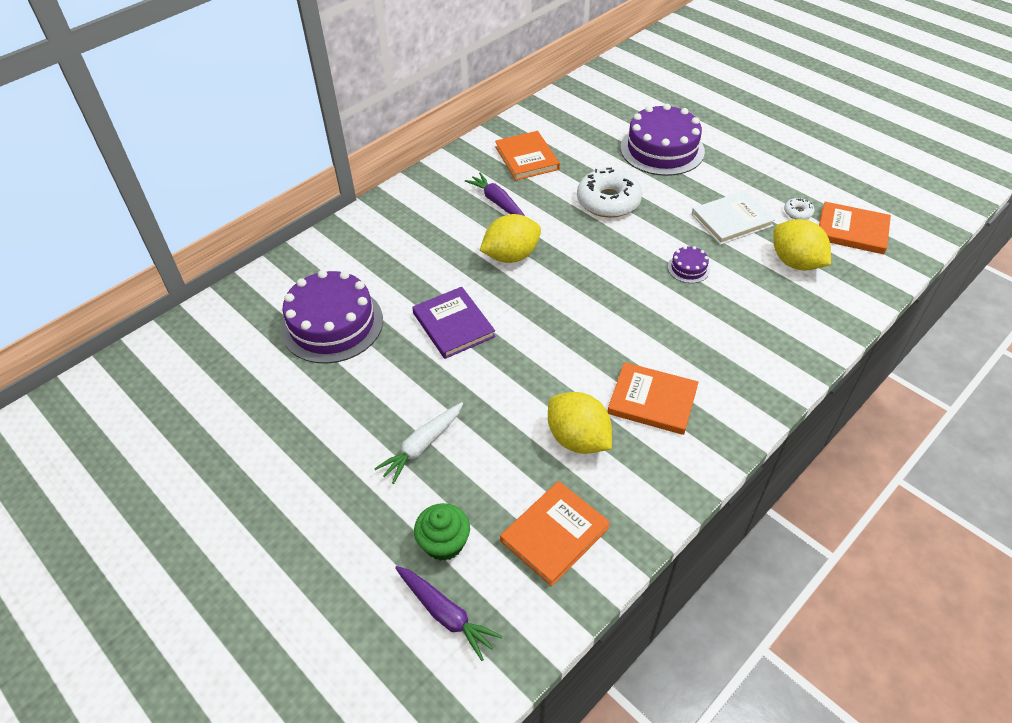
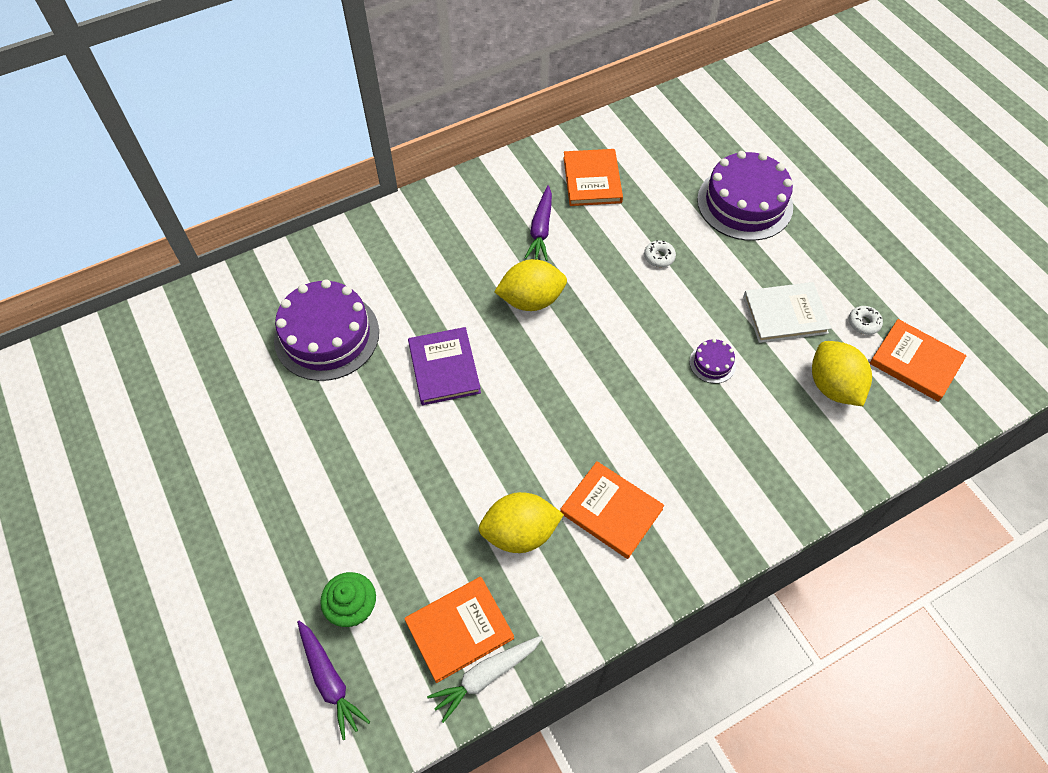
camera: 15 degrees right, 10 degrees up
(422, 446) = (367, 497): white carrot -> white carrot (486, 676)
(497, 202) = (541, 229): purple carrot -> purple carrot turned 150 degrees counterclockwise
(578, 439) = (520, 533): yellow lemon -> yellow lemon turned 75 degrees counterclockwise
(608, 201) = (659, 257): white donut -> white donut, size x0.44

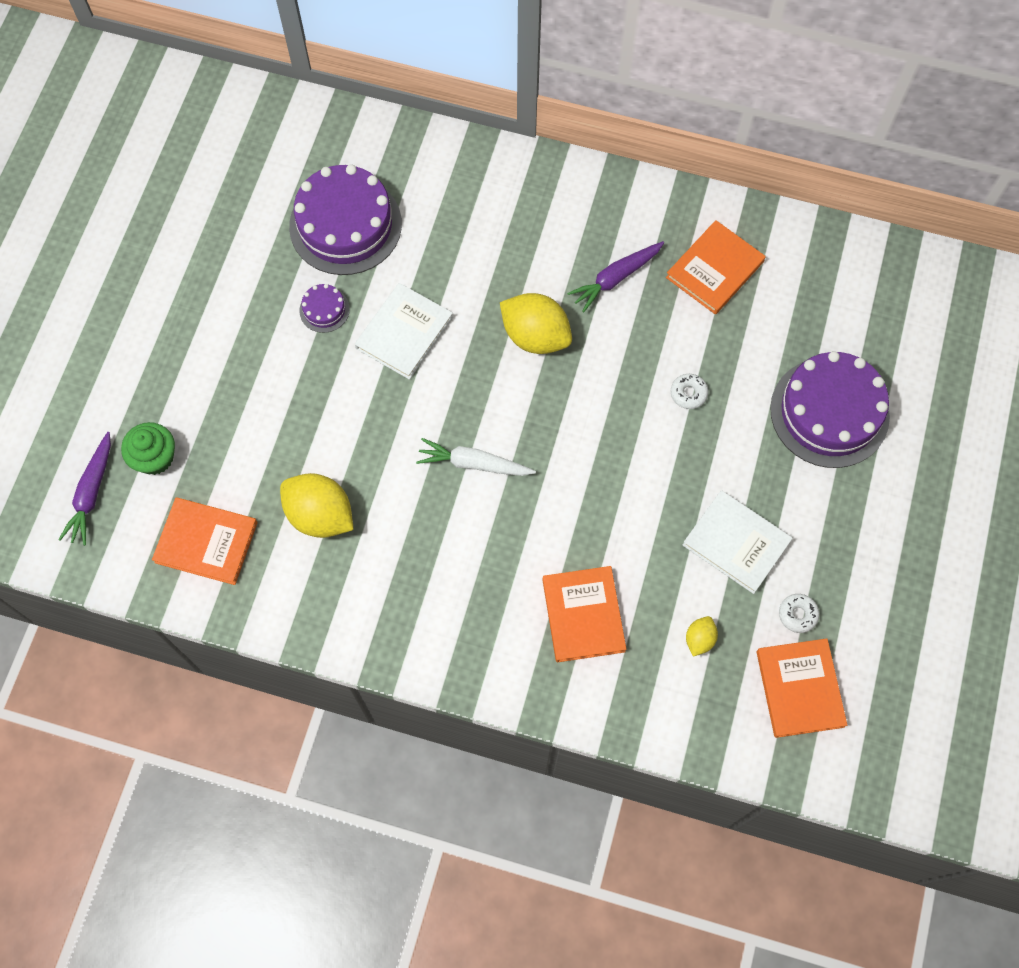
camera: 45 degrees right, 10 degrees up
(444, 368) = (404, 333): purple book -> white book
(486, 676) = (190, 591): white carrot -> white carrot (473, 463)
(611, 511) = (403, 563): orange book -> orange book (583, 615)
(712, 363) = (621, 525): purple cake -> purple cake (324, 310)
(833, 386) = (699, 639): yellow lemon -> yellow lemon, size x0.49

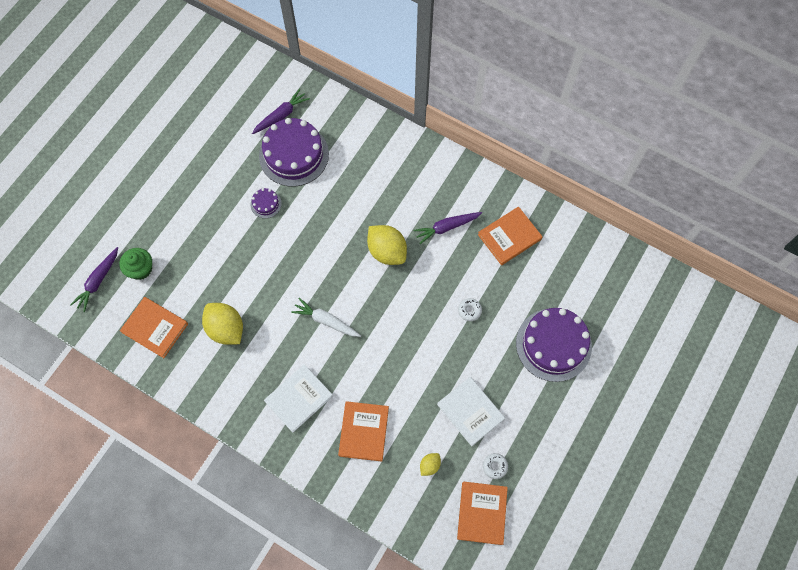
camera: 15 degrees right, 0 degrees up
(307, 170) = (281, 115): none -> purple carrot
(404, 333) = (309, 230): white book -> white book (299, 399)

